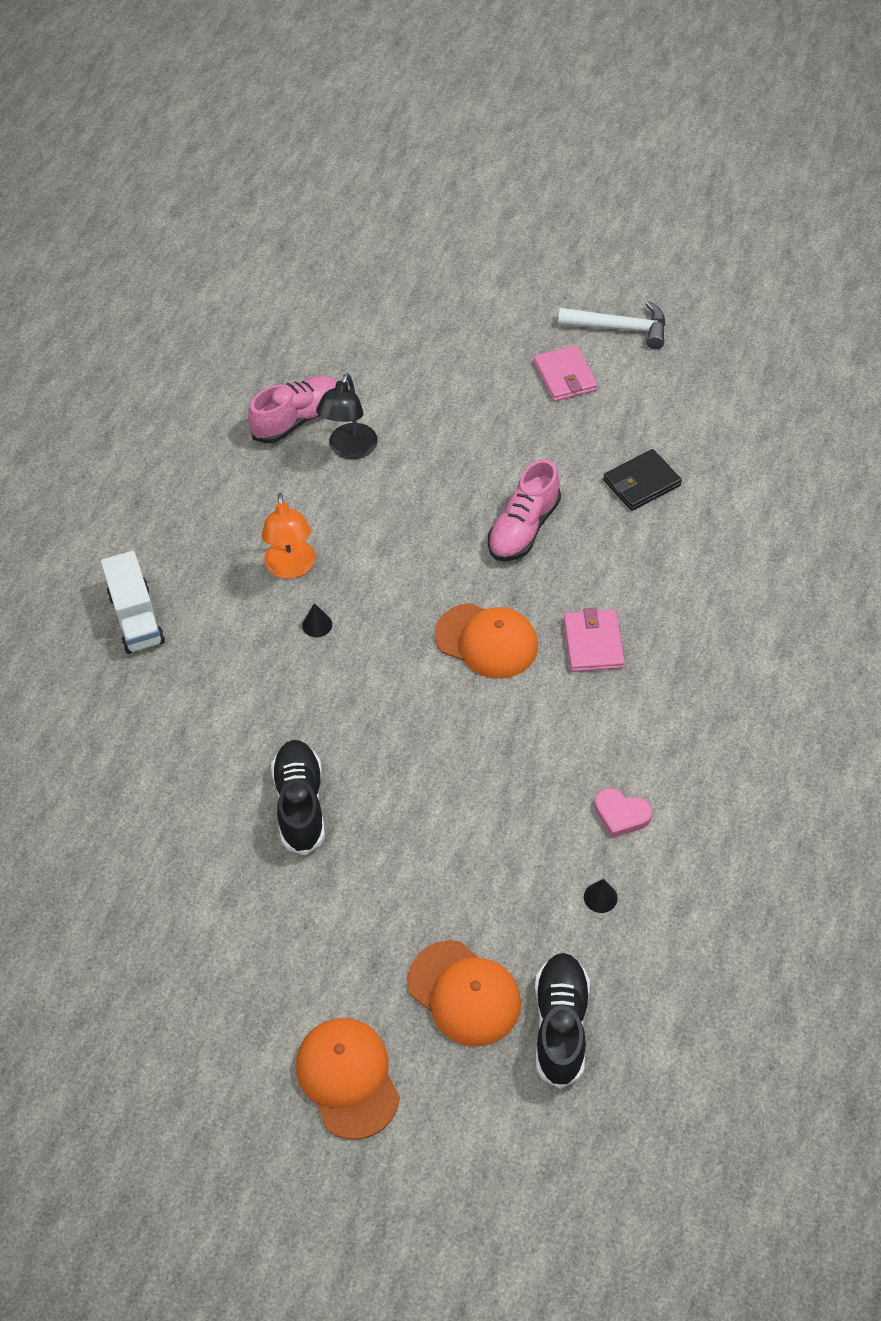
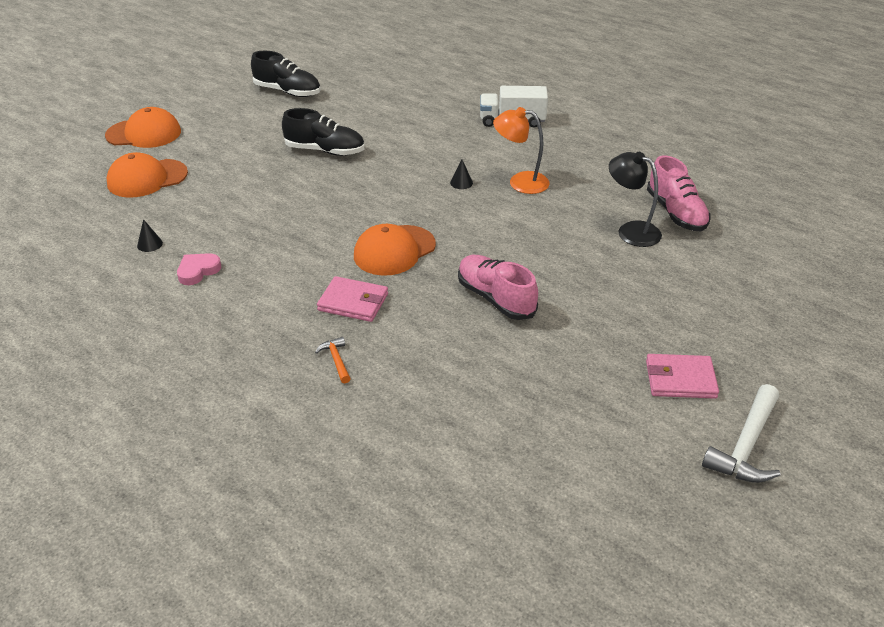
camera: 110 degrees right, 15 degrees down
(560, 1025) = (89, 206): black shoe -> black shoe (287, 91)
(641, 483) = (511, 387): black wallet -> none
(683, 622) = (336, 360): none -> orange hammer

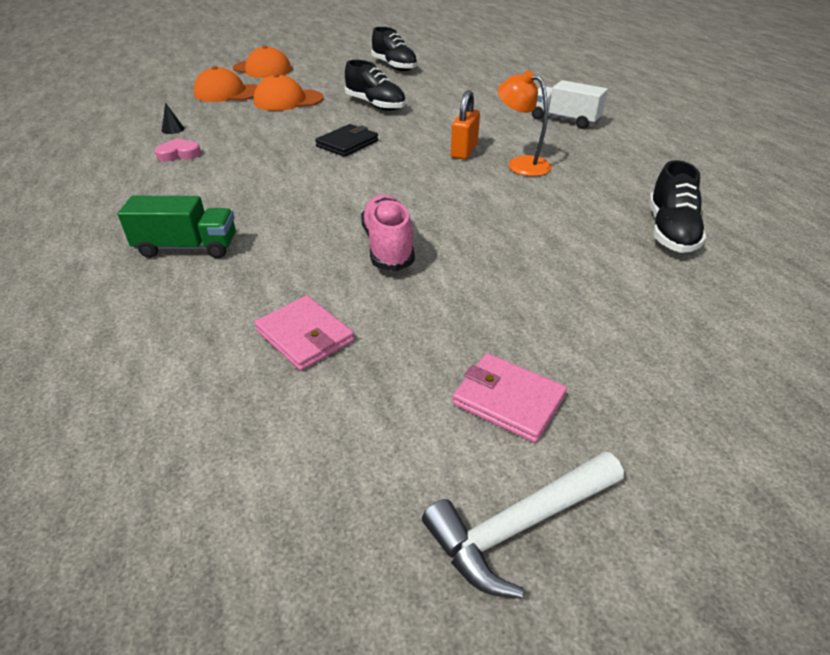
camera: 30 degrees right, 0 degrees up
(336, 360) = (187, 247): orange hammer -> green truck
(350, 206) = (347, 143): none -> black wallet
(353, 302) = (260, 209): pink wallet -> pink wallet (305, 336)
(394, 250) = (343, 183): orange cap -> orange cap (288, 100)
(461, 183) = (464, 151): black cone -> orange padlock
(631, 231) = (599, 232): black lamp -> none
(676, 213) = (670, 231): pink shoe -> black shoe

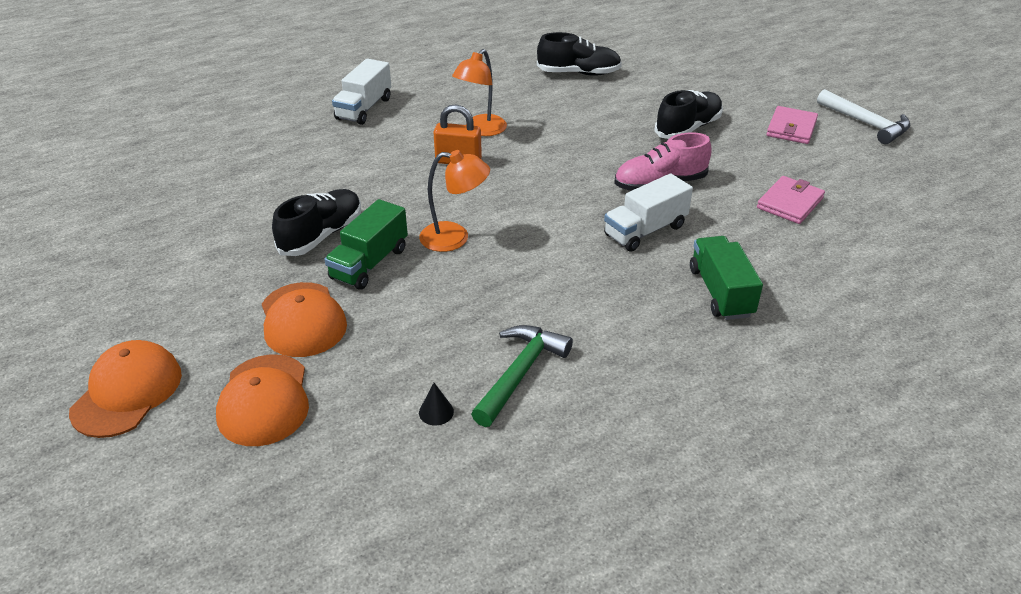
camera: 100 degrees left, 0 degrees up
(179, 154) = (520, 373): pink heart -> green hammer
(308, 224) = (645, 231): none -> white truck
(333, 117) = (369, 263): none -> green truck
(347, 143) = (455, 238): black wallet -> orange lamp
(394, 66) = (143, 241): black shoe -> black shoe (688, 128)

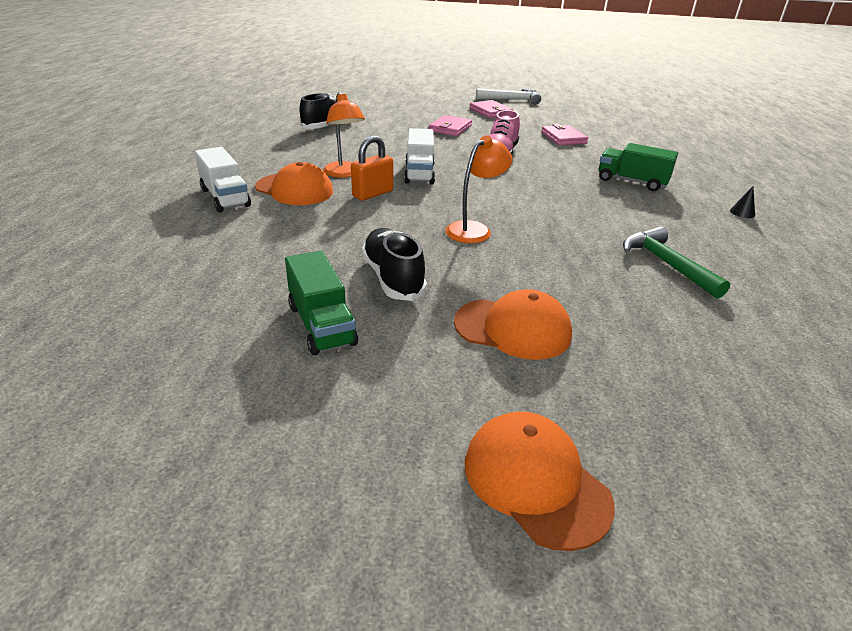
camera: 55 degrees left, 5 degrees down
(264, 400) = (618, 388): orange cap -> orange cap (294, 189)
(369, 263) = (465, 272): green truck -> green truck (321, 325)
(436, 412) = (691, 310): black cone -> black cone (742, 212)
(645, 231) = (545, 175): white truck -> white truck (419, 173)
(688, 128) = (450, 128): black shoe -> pink wallet

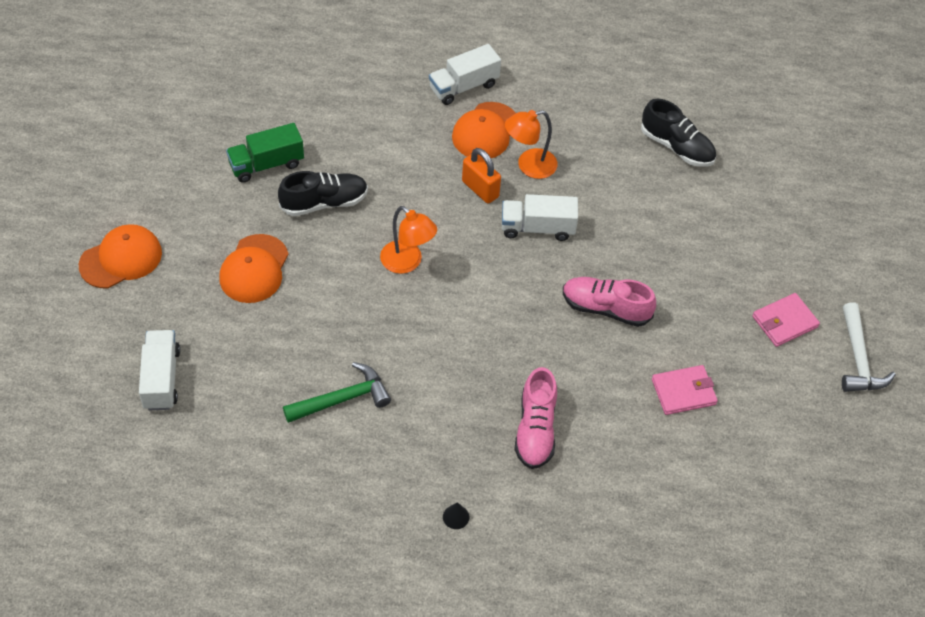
camera: 90 degrees right, 20 degrees up
(450, 128) = (696, 267): pink wallet -> none
(631, 182) = (535, 430): green truck -> pink shoe
(741, 406) = (161, 379): none -> white truck

